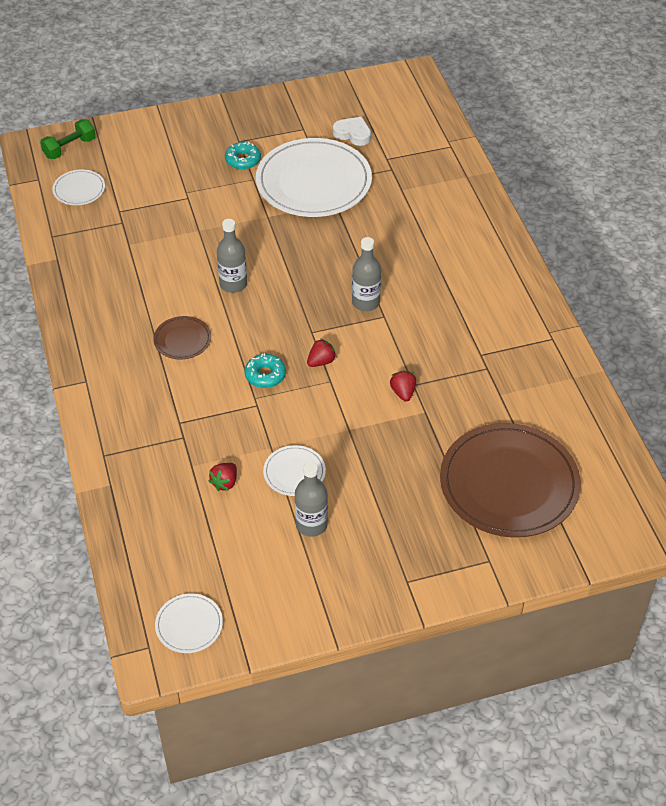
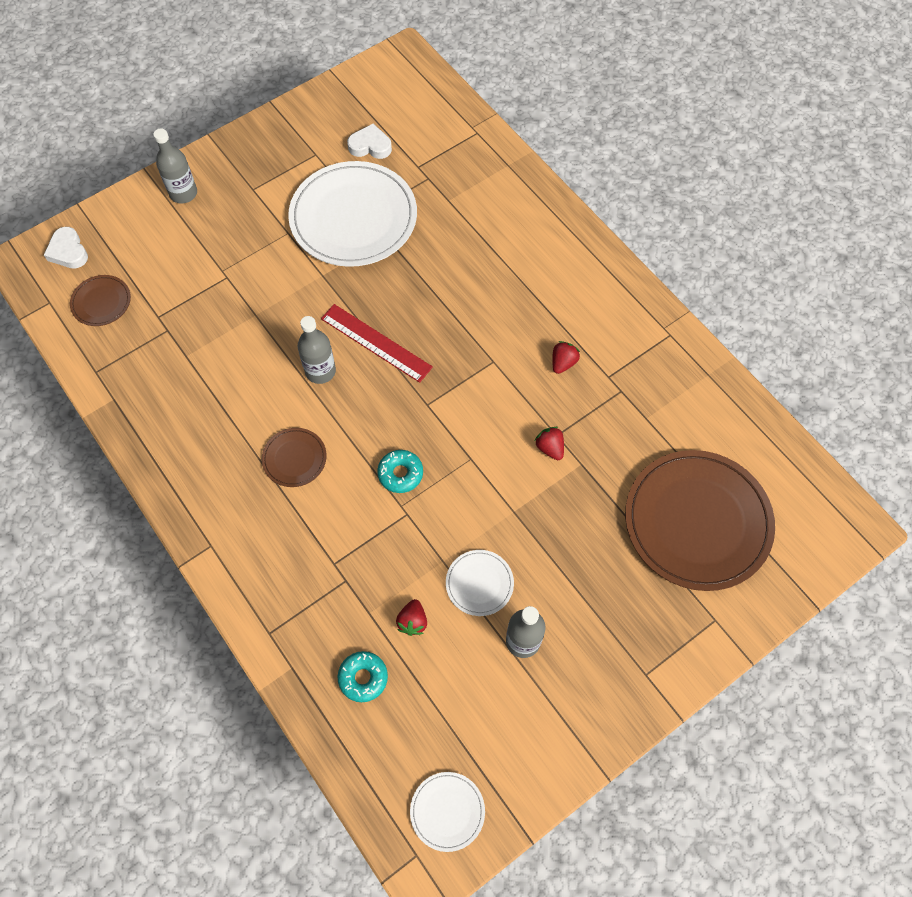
camera: 20 degrees left, 15 degrees up
(69, 148) = (68, 251): green dumbbell -> white heart
(79, 189) = (101, 302): white plate -> brown plate
(243, 160) = (267, 212): turquoise donut -> turquoise donut (363, 678)
(289, 276) = (376, 343): none -> red ruler
(321, 361) = (451, 438): red strawberry -> red strawberry (563, 363)
(365, 302) = (468, 350): grey bottle -> grey bottle (183, 193)

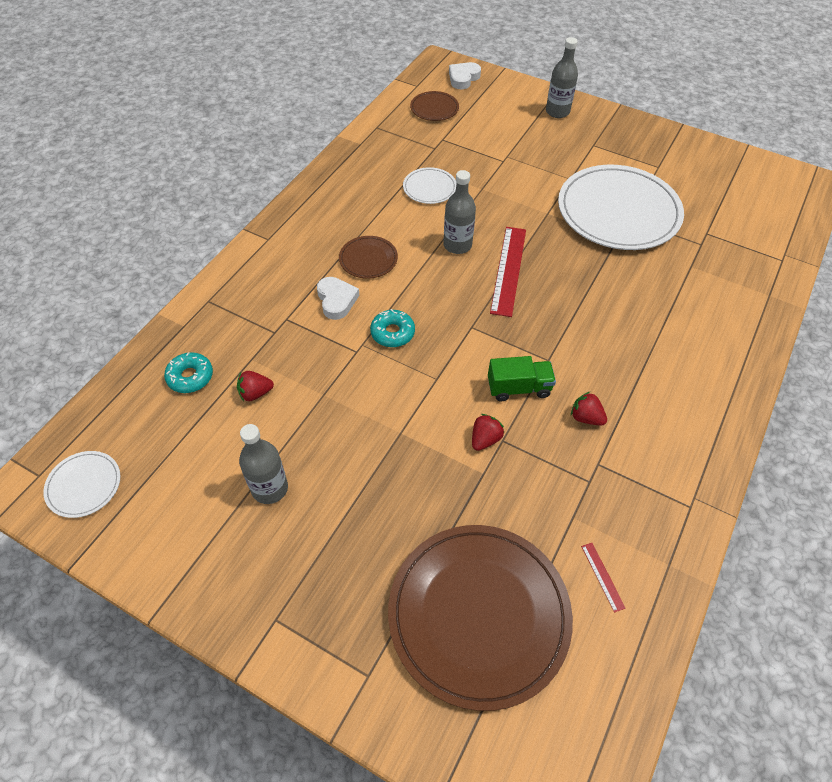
camera: 65 degrees right, 10 degrees down
(370, 146) = (698, 195): white heart -> white heart (336, 300)
(479, 583) = (313, 431): white plate -> white plate (429, 188)
(511, 398) = (518, 388): none -> green truck
(563, 363) = (586, 417): red strawberry -> red strawberry turned 150 degrees counterclockwise
(700, 423) = (602, 576): none -> red ruler

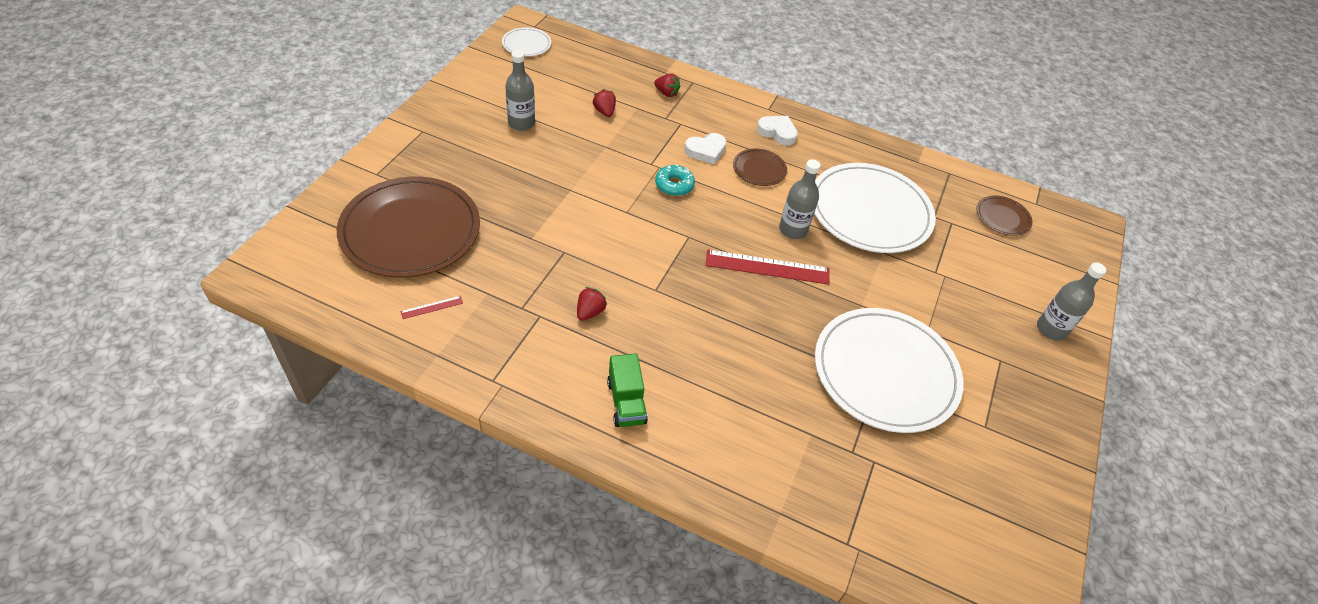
camera: 80 degrees right, 5 degrees down
(190, 377) = (617, 80): turquoise donut -> none
(429, 188) = (870, 211): white plate -> white plate, size x2.22
(463, 78) = (1072, 243): white heart -> white heart (777, 132)
(485, 439) = (565, 240): red strawberry -> red strawberry (666, 93)
(518, 388) = (621, 266): green truck -> green truck (626, 402)

